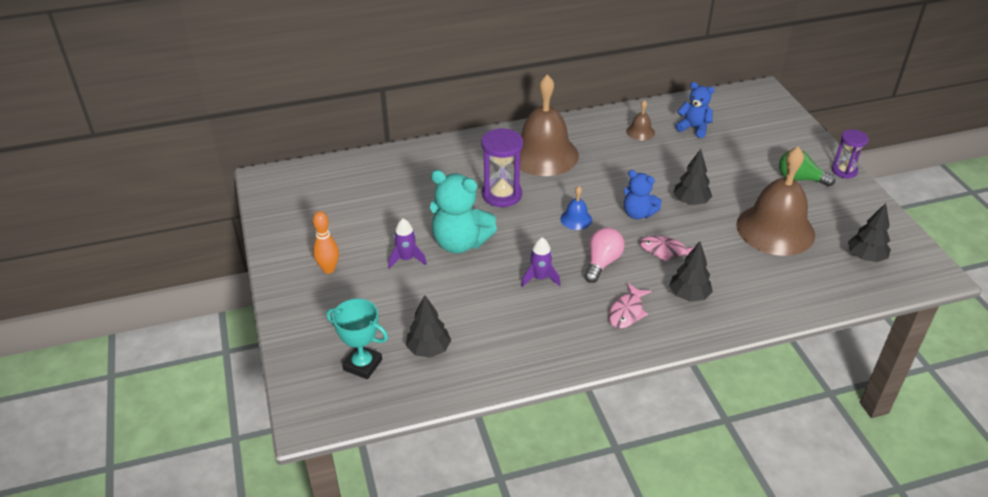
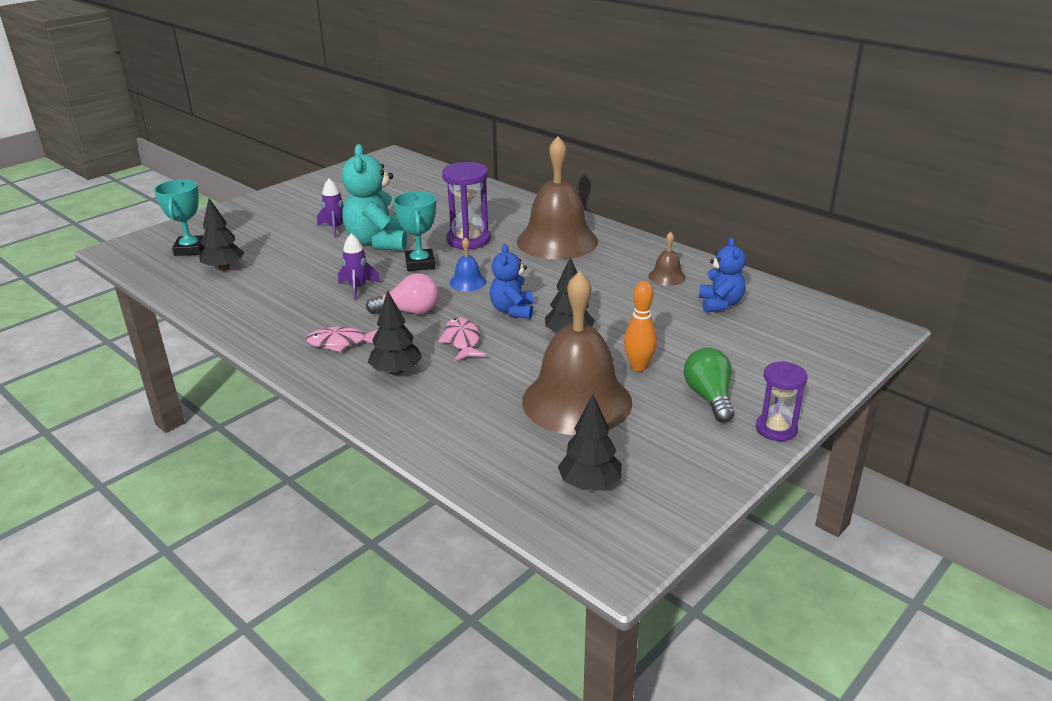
camera: 60 degrees right, 10 degrees down
(329, 269) = (298, 206): orange bowling pin -> orange bowling pin (638, 366)
(523, 233) = (420, 264): none -> turquoise trophy

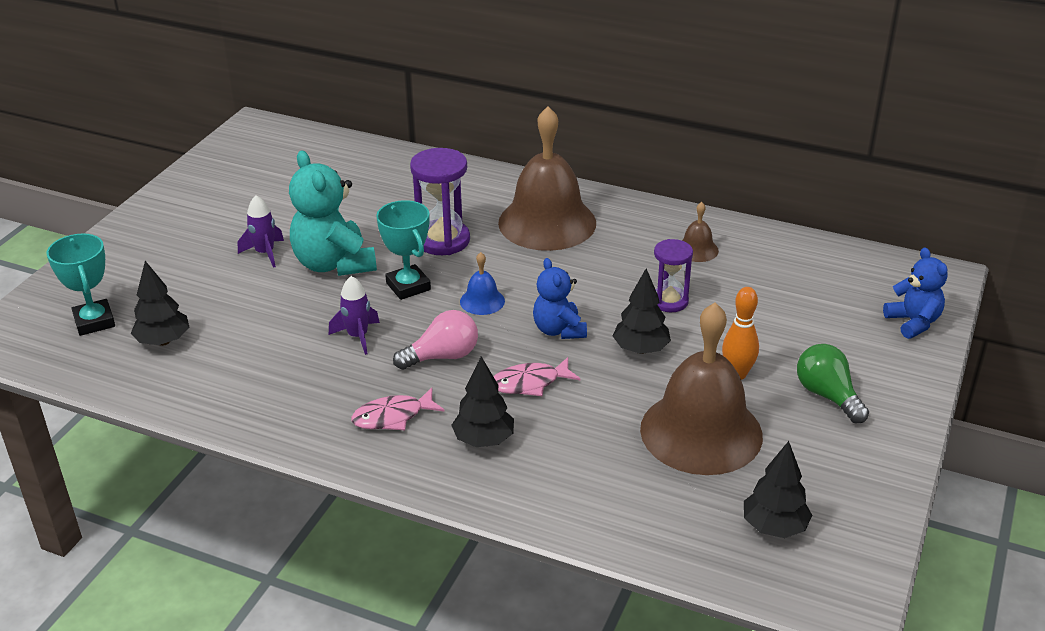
camera: 20 degrees left, 5 degrees up
(462, 341) = (530, 383): pink fish -> pink fish turned 75 degrees counterclockwise
(720, 304) = (772, 275): blue teddy bear -> blue teddy bear (913, 322)
(776, 429) = (910, 418): purple hourglass -> purple hourglass (669, 301)

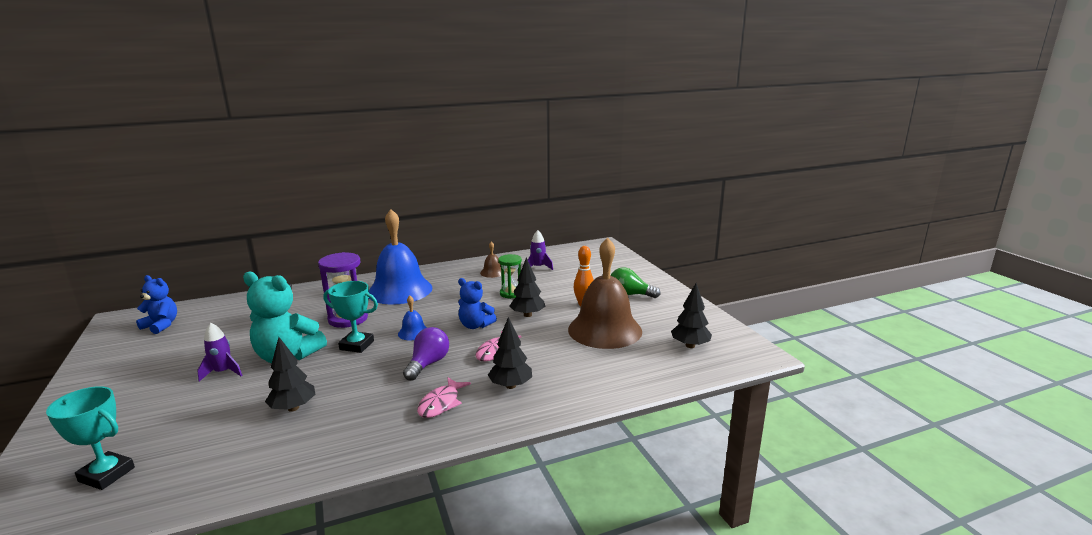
camera: 45 degrees left, 15 degrees down
(163, 341) = (198, 453): black tree -> black tree (293, 408)
(358, 336) = (358, 380): purple rocket -> purple rocket (538, 267)
(442, 356) = (428, 364): pink light bulb -> purple light bulb
(547, 222) = (400, 290): brown bell -> blue bell
(669, 301) = (511, 293): purple hourglass -> green hourglass
(913, 322) = (618, 261): blue teddy bear -> blue teddy bear (161, 325)

